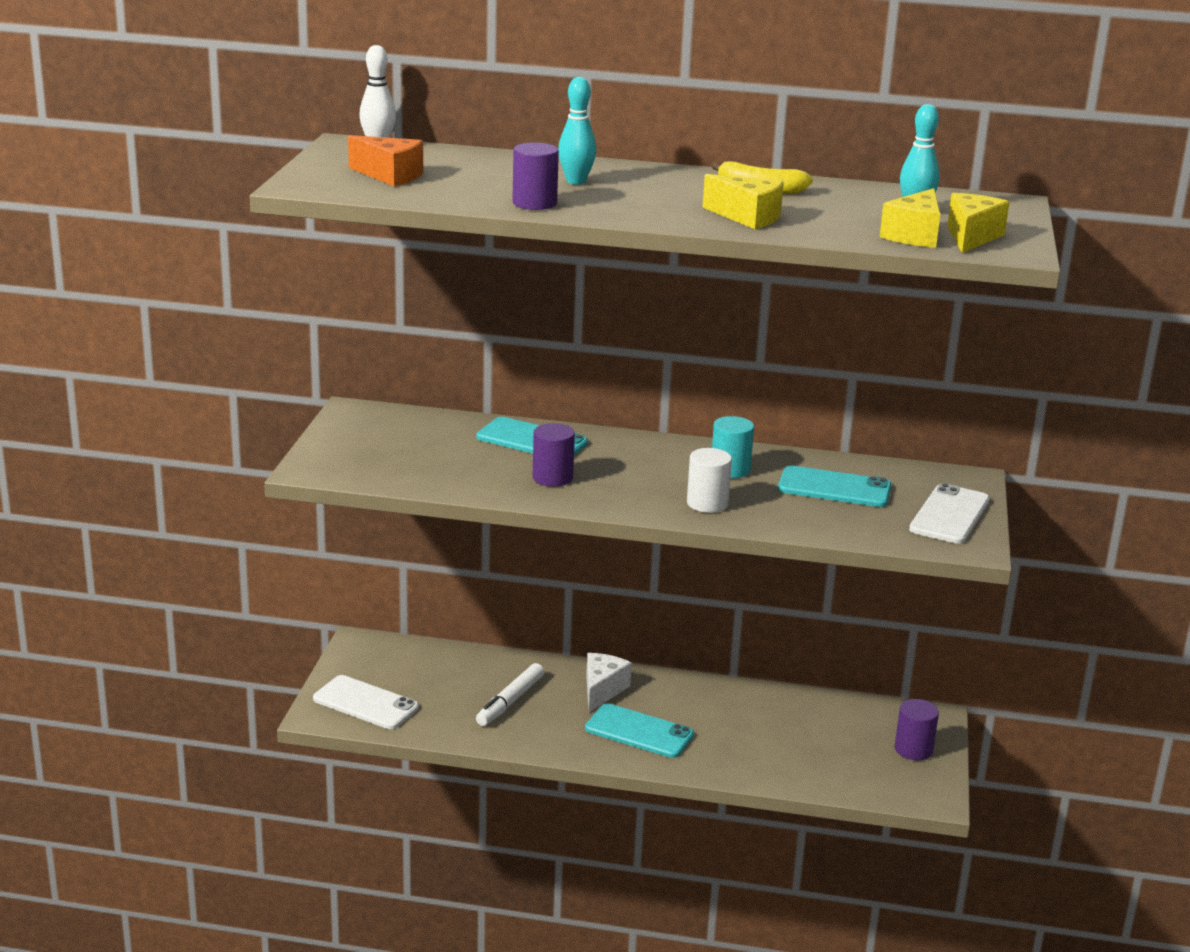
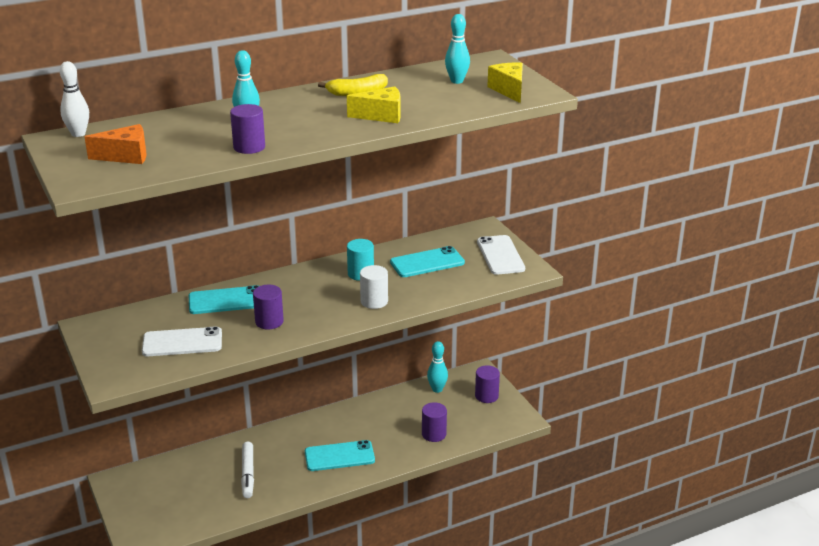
camera: 35 degrees left, 5 degrees up
(365, 703) = (160, 519): white phone -> white phone (182, 342)
(602, 690) = (293, 440): white cheese -> none
(789, 761) = (434, 434): none -> purple cylinder
(851, 713) = (437, 389): none -> turquoise bowling pin
(914, 236) = (482, 99): yellow cheese -> none

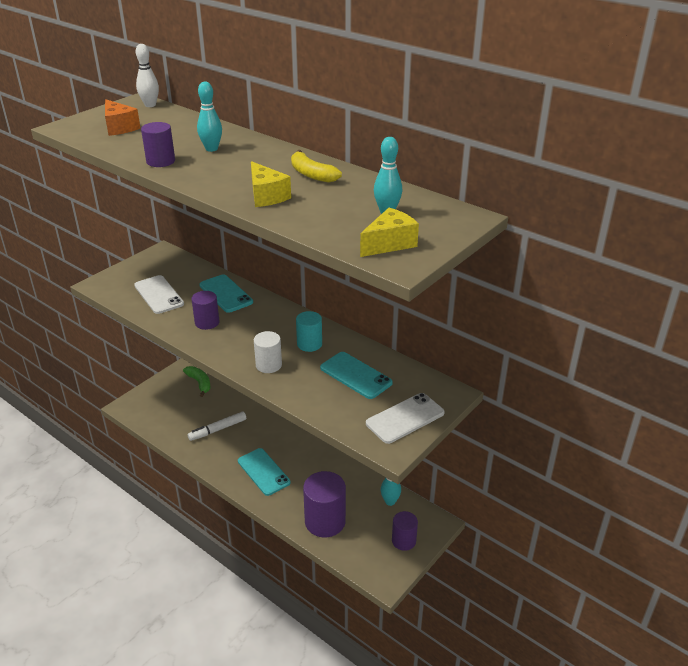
camera: 65 degrees right, 5 degrees up
(153, 470) = (199, 383): none -> green banana
(434, 434) = (325, 521): purple cylinder -> purple cylinder, size x1.72

